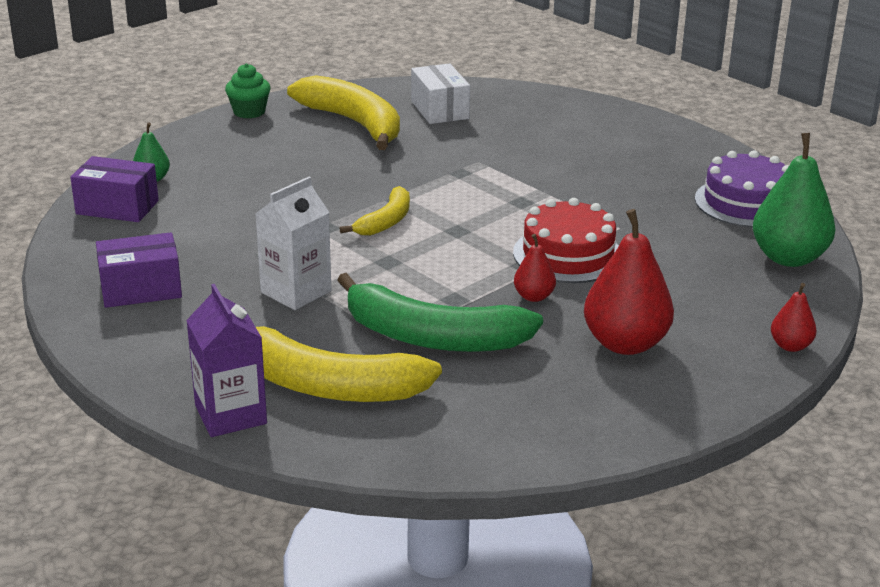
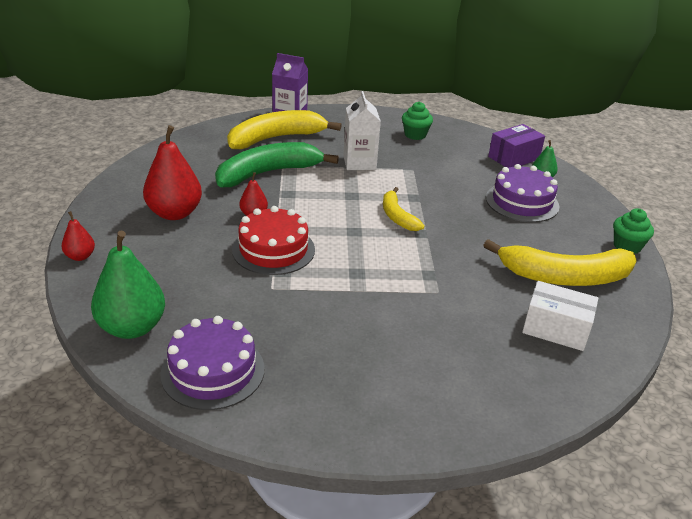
camera: 130 degrees right, 5 degrees up
(141, 289) = (415, 135): purple box -> green cupcake
(235, 173) = (522, 202): none -> purple cake

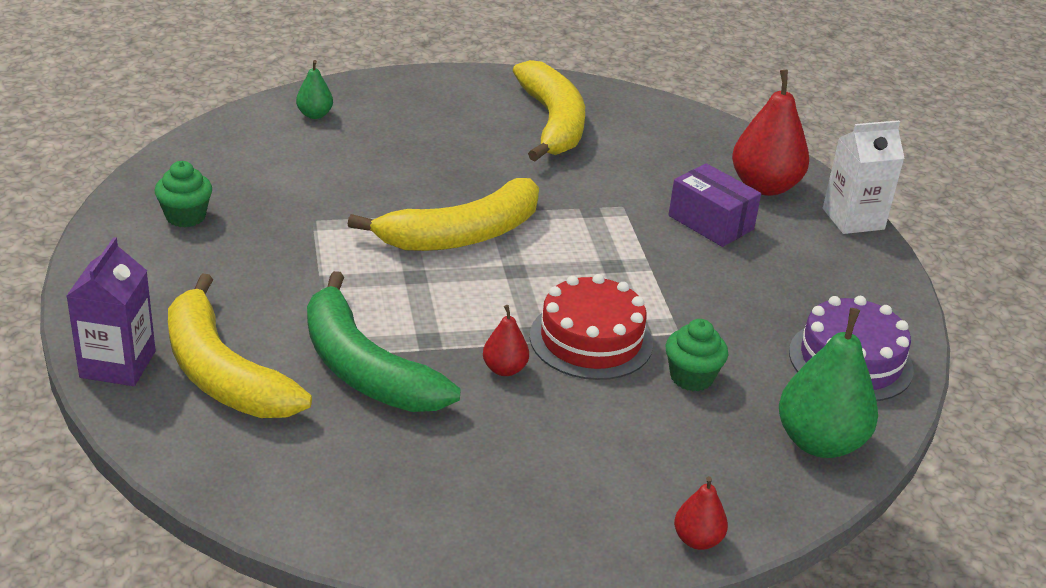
camera: 100 degrees left, 0 degrees up
(174, 213) = (532, 458): red pear -> red pear (765, 186)
(359, 163) = (303, 272): white carton -> white carton (853, 219)
(397, 216) = (462, 234): yellow banana -> yellow banana, size x1.83
(513, 158) = (256, 131): purple box -> purple box (710, 222)
(522, 202) = (388, 135): purple cake -> none
(555, 329) = (651, 138): white box -> none
(627, 246) = (471, 78): green cupcake -> green cupcake (691, 377)

